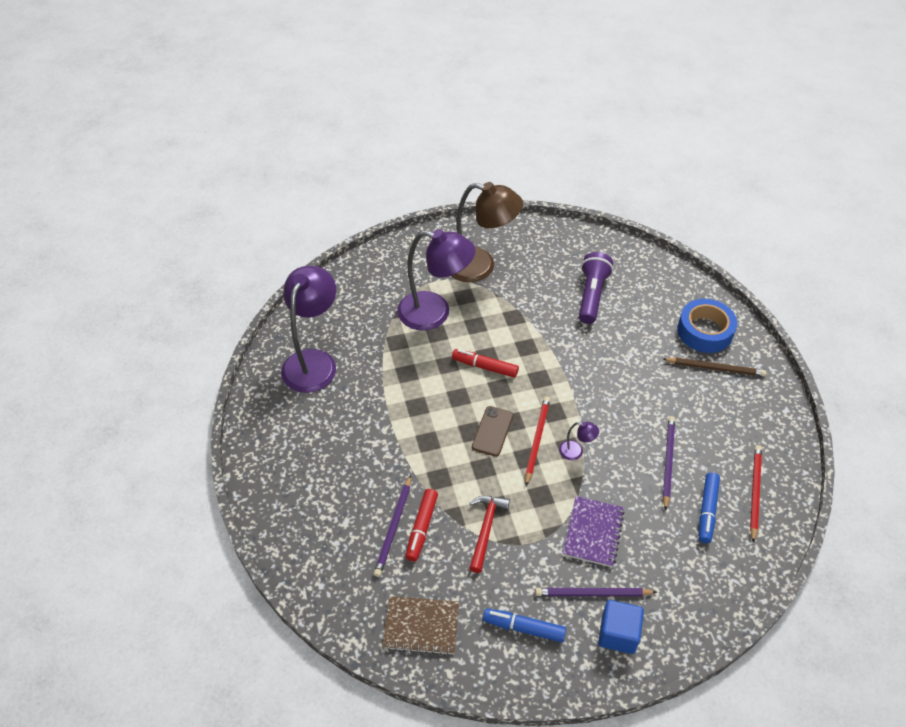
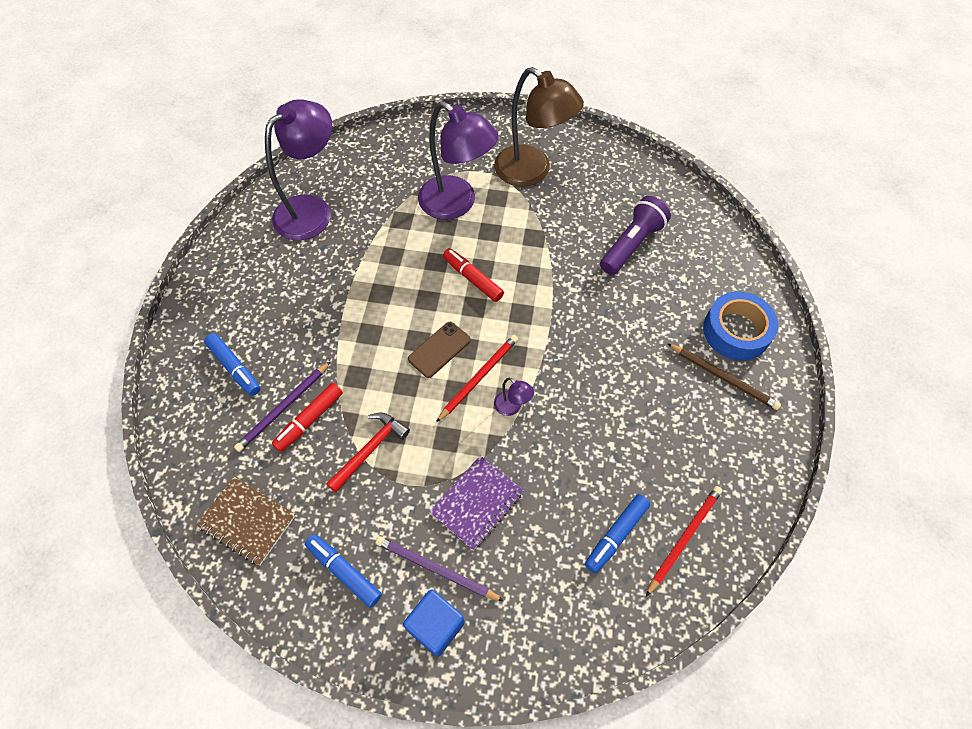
camera: 25 degrees right, 10 degrees up
(330, 513) = (235, 368): none -> blue marker
(668, 461) = (605, 460): purple pencil -> none

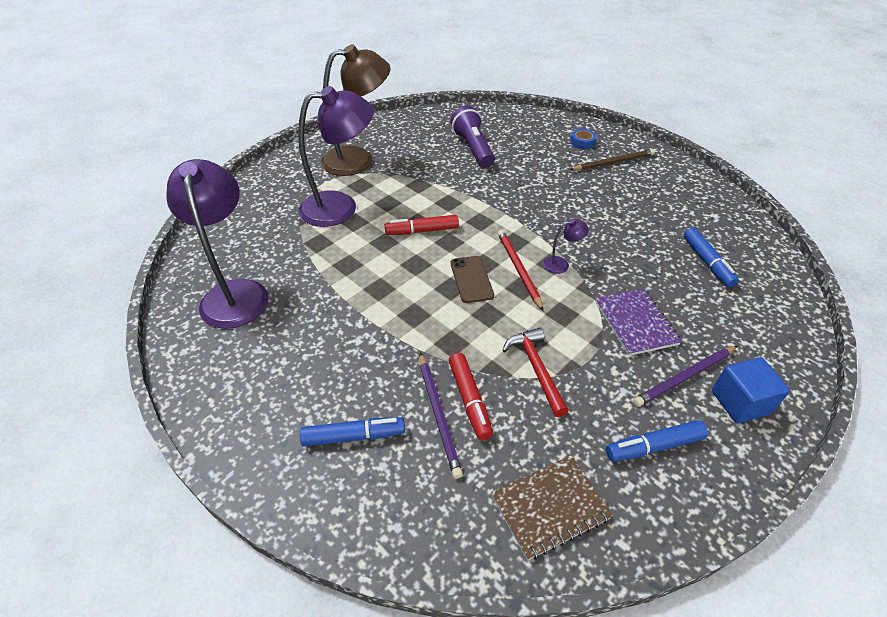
camera: 55 degrees left, 15 degrees down
(684, 538) = (726, 233): red pencil -> none
(736, 331) = (582, 142): blue tape -> blue tape, size x0.48

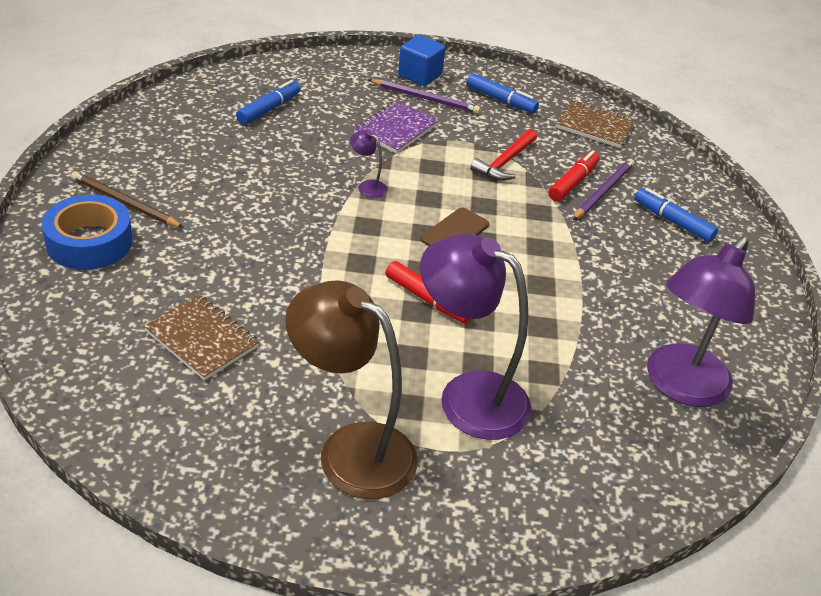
camera: 135 degrees left, 5 degrees down
(473, 148) = (202, 339): purple flashlight -> brown notebook
(518, 269) = (406, 209): red pencil -> none
(582, 142) = (89, 242): blue tape -> blue tape, size x2.09

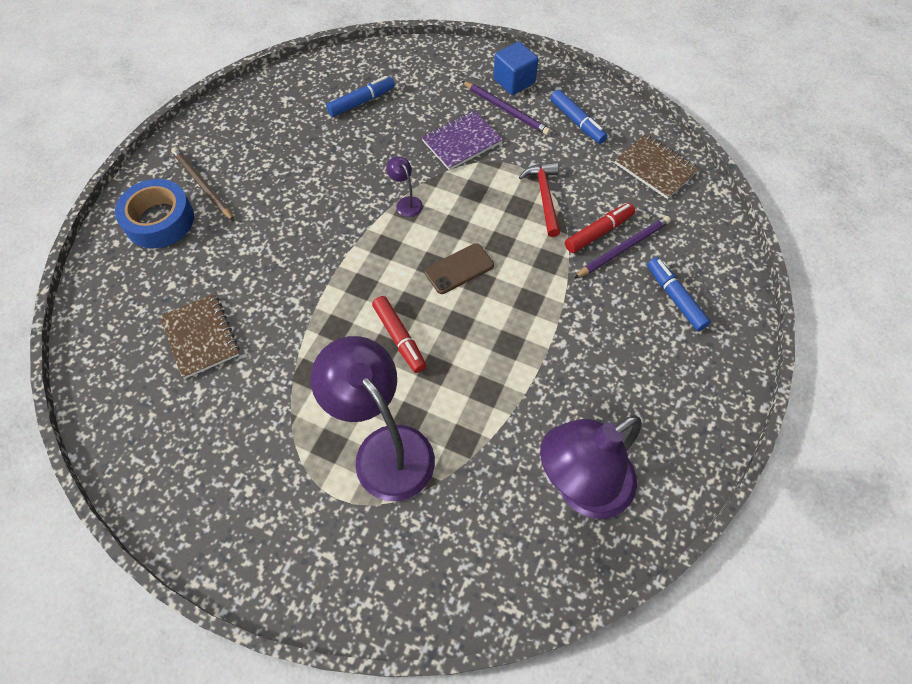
camera: 25 degrees right, 20 degrees up
(351, 449) = (264, 477): brown lamp -> none
(505, 162) = (544, 197): red hammer -> red hammer turned 120 degrees clockwise

